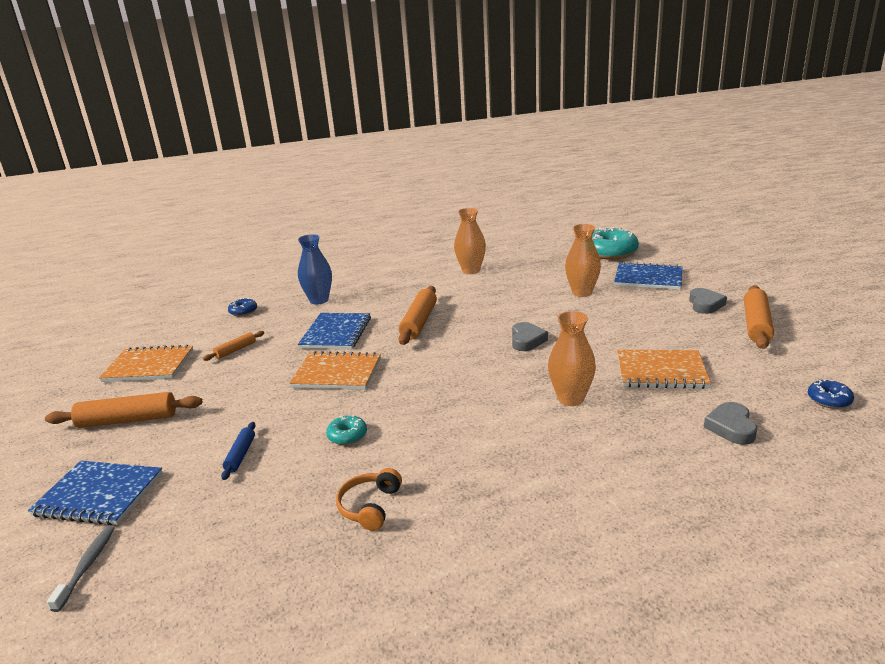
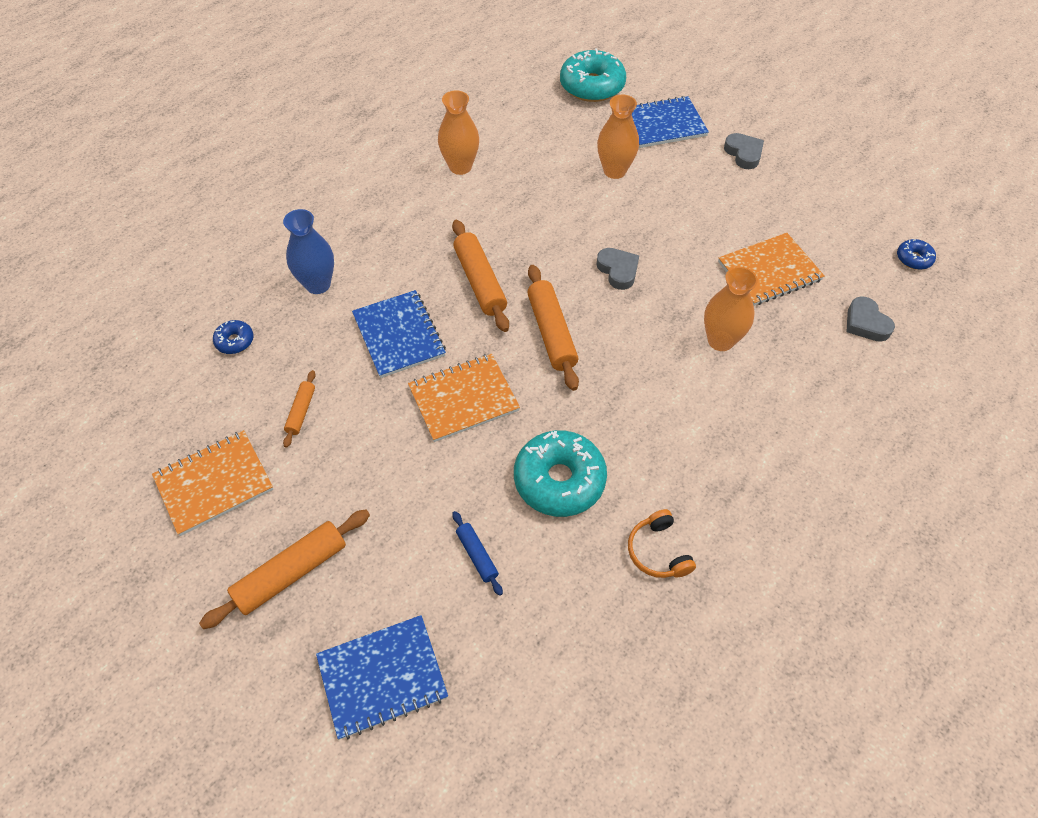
camera: 35 degrees left, 30 degrees up
(87, 566) = (470, 752): grey toothbrush -> none
(347, 436) = (559, 480): turquoise donut -> turquoise donut, size x2.10
(756, 324) = (805, 171): orange rolling pin -> orange rolling pin (551, 333)

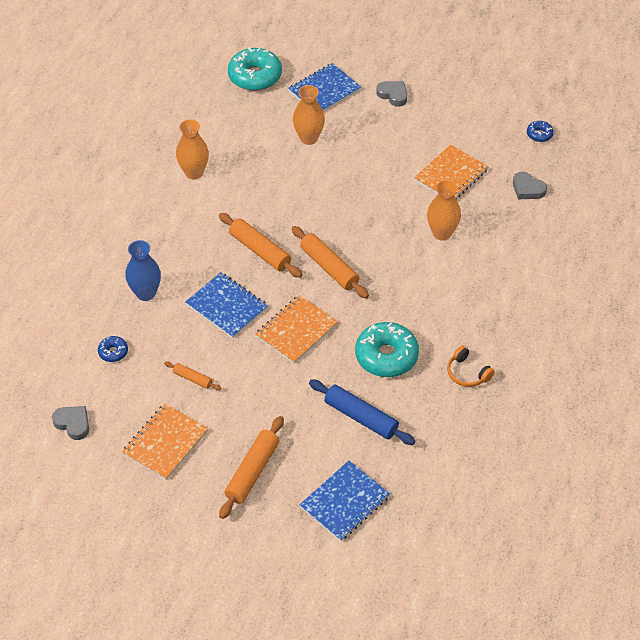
camera: 25 degrees left, 5 degrees down
(301, 412) = (193, 379): orange rolling pin -> orange rolling pin turned 45 degrees counterclockwise
(477, 555) = (361, 417): blue rolling pin -> blue rolling pin, size x1.86
(618, 270) = (350, 210): grey heart -> grey heart (73, 424)

